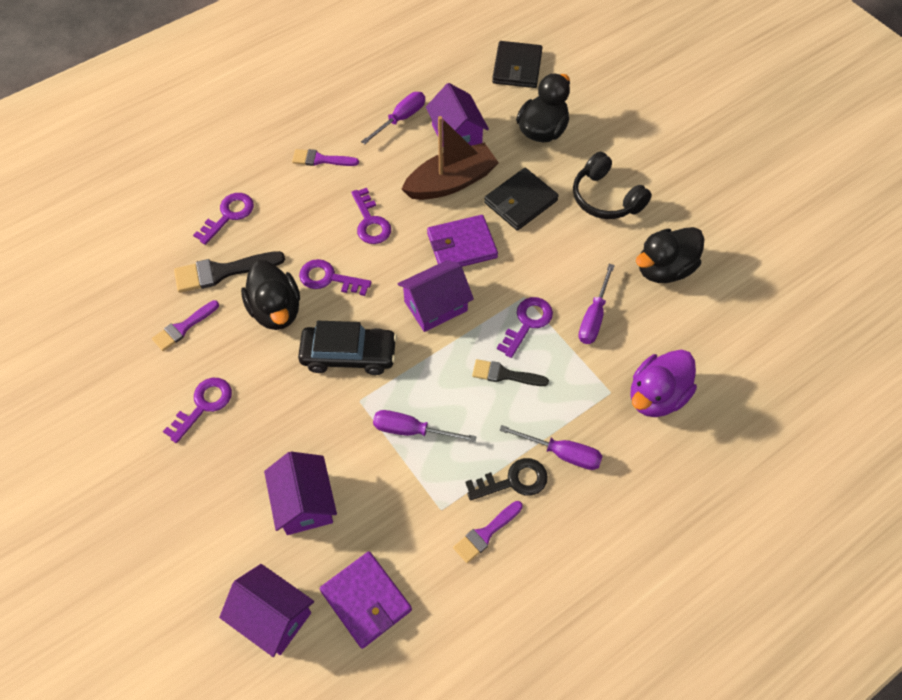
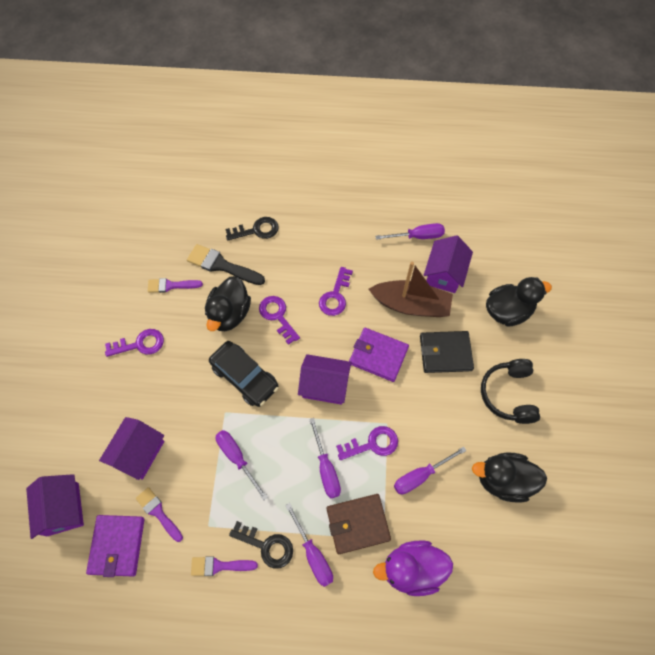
camera: 40 degrees right, 5 degrees up
(229, 215) = (257, 230): purple key -> black key
(321, 159) = (342, 230): purple brush -> purple brush (158, 512)
(505, 374) = (326, 468): black brush -> purple screwdriver
(517, 67) = (531, 251): black wallet -> none
(577, 397) = (358, 524): none -> brown wallet

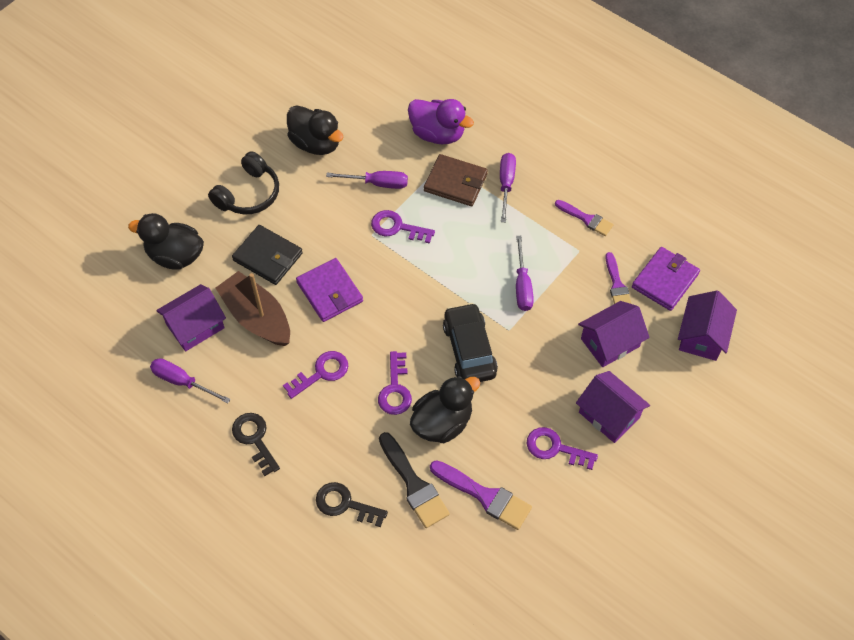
camera: 145 degrees left, 5 degrees down
(171, 285) = (485, 496): purple brush -> purple brush, size x1.54
(267, 546) = (539, 210): black key -> black key (254, 439)
(325, 385) = (400, 297): purple house -> purple house (609, 415)
(326, 468) = (451, 233): purple screwdriver -> none

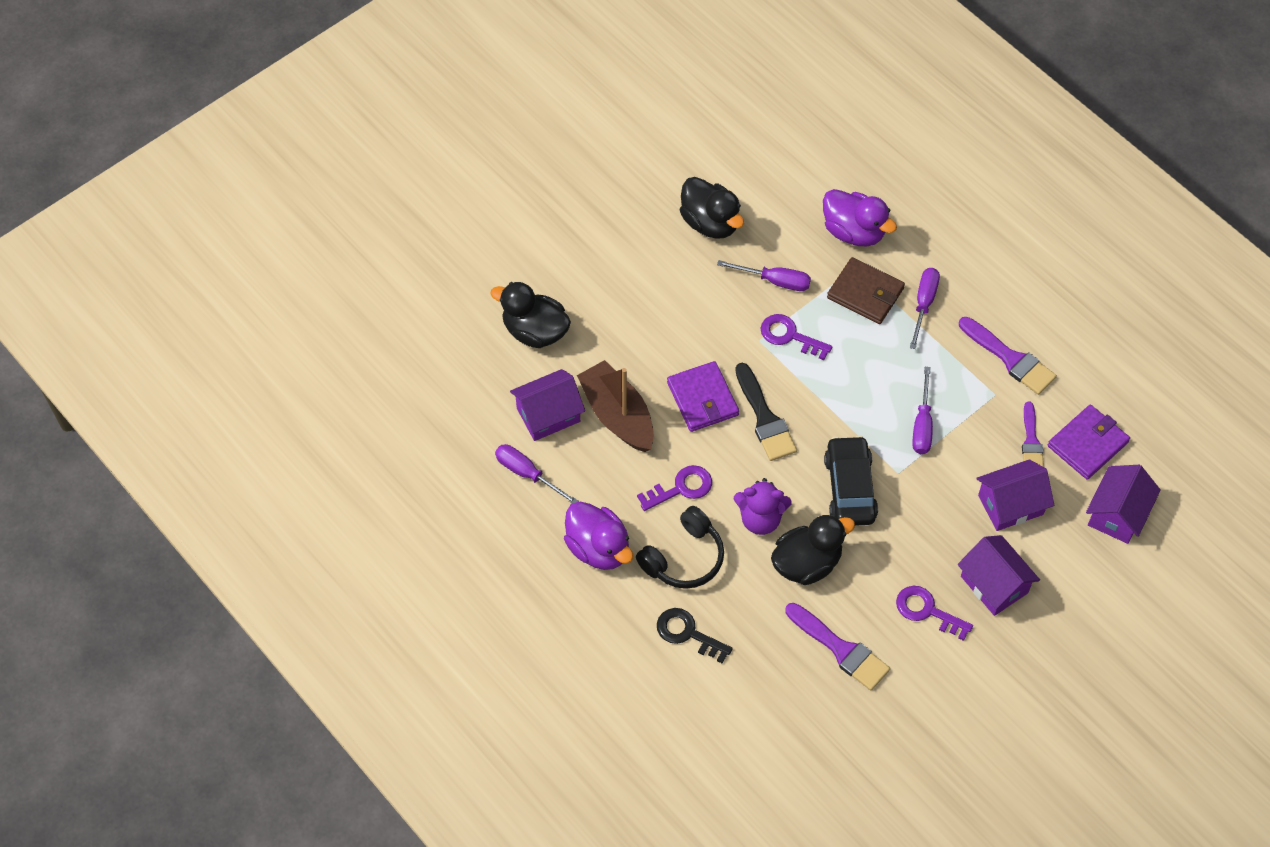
camera: 10 degrees right, 0 degrees up
(248, 194) = (625, 272): black headphones -> black headphones (684, 558)
(254, 439) = (598, 548): black key -> purple duck
(268, 257) = (638, 348): black wallet -> none
(395, 389) = (760, 519): purple key -> purple teddy bear
(414, 484) = (765, 624): black brush -> black brush (764, 418)
(586, 219) = (1010, 359): purple brush -> purple brush, size x1.54

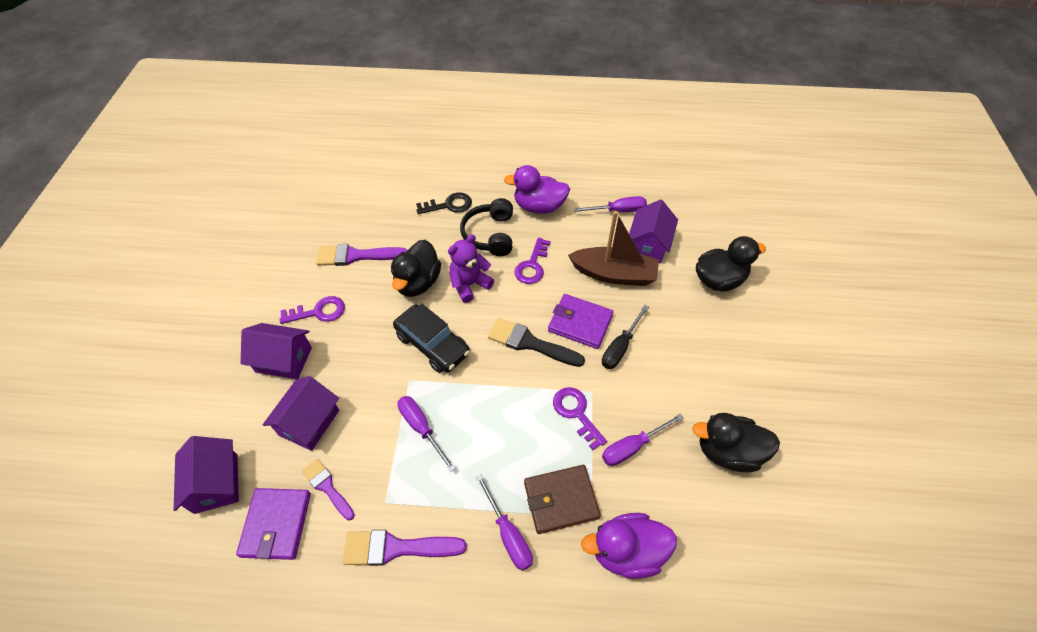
camera: 135 degrees right, 5 degrees down
(694, 352) = (620, 347): none -> black screwdriver
(789, 336) = (576, 413): purple key -> purple key turned 105 degrees counterclockwise

